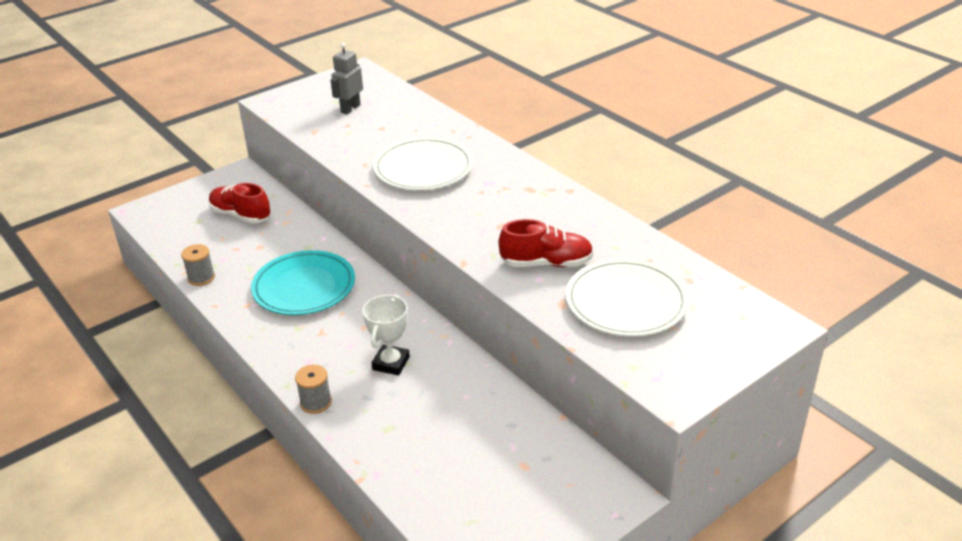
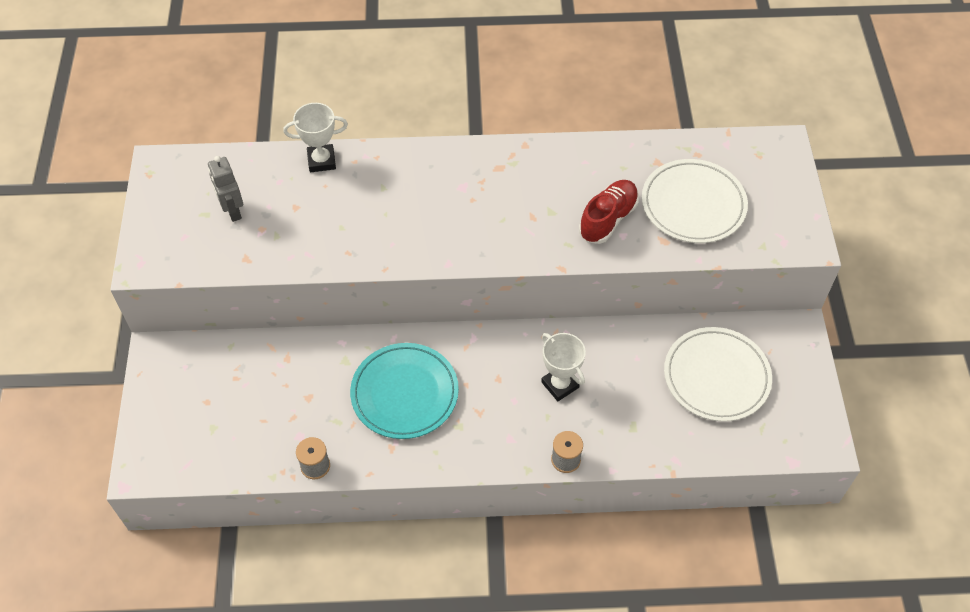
camera: 55 degrees left, 20 degrees up
(241, 215) = (239, 388): red shoe -> none
(423, 169) = (398, 216): white plate -> white plate (716, 377)
(436, 119) = (321, 161): none -> white trophy

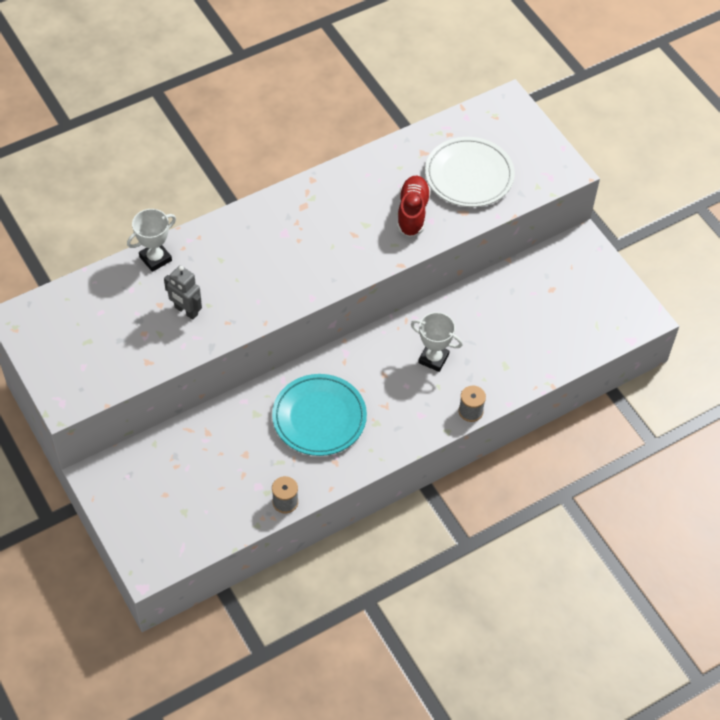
camera: 30 degrees left, 0 degrees up
(232, 211) = (109, 329): grey robot -> grey robot (186, 311)
(716, 377) = (544, 302): white plate -> none

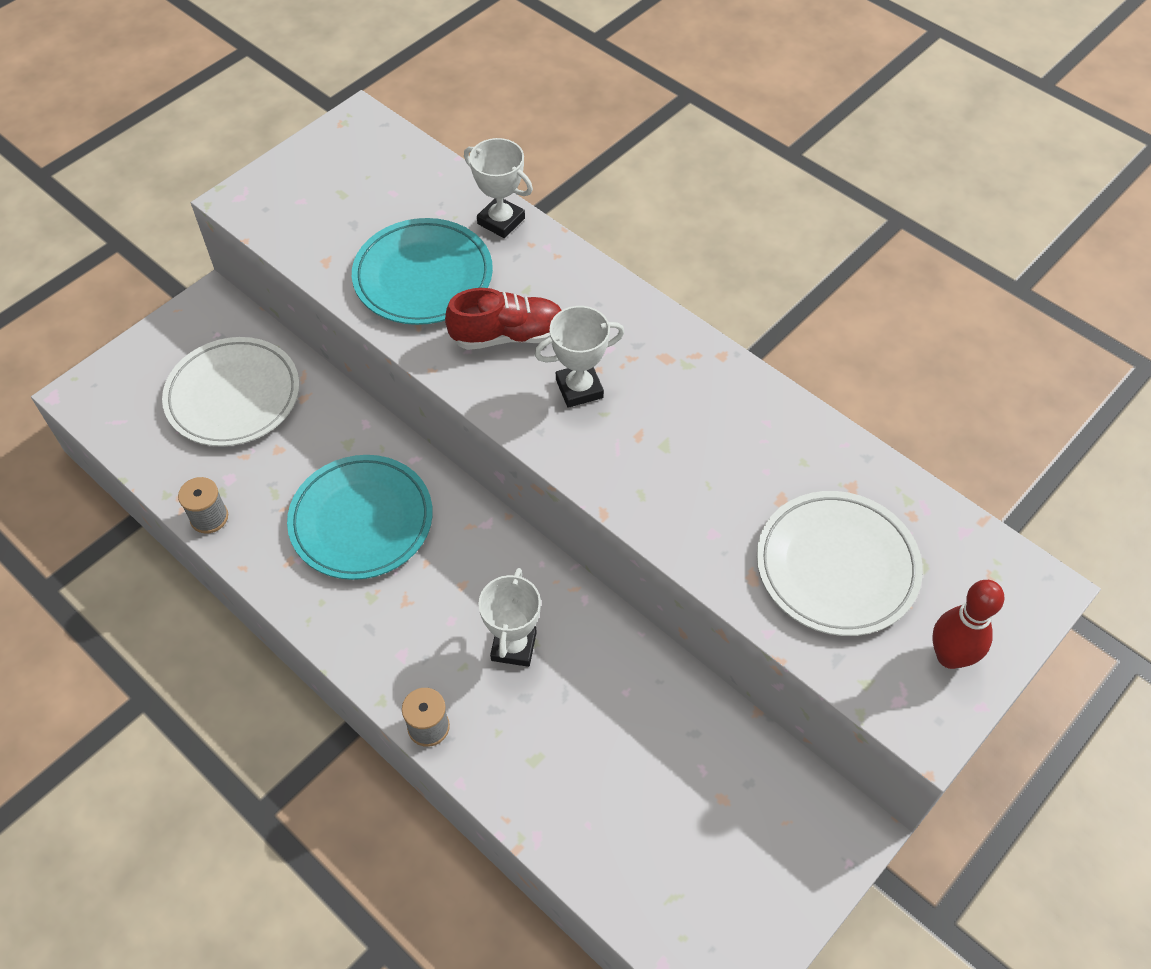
camera: 75 degrees right, 0 degrees up
(186, 311) = (423, 277): grey robot -> turquoise plate
(189, 474) = (233, 396): none -> white plate
(309, 253) = (579, 388): none -> white trophy
(412, 213) = (717, 503): red shoe -> red shoe (507, 335)
(533, 149) = (950, 656): none -> red bowling pin

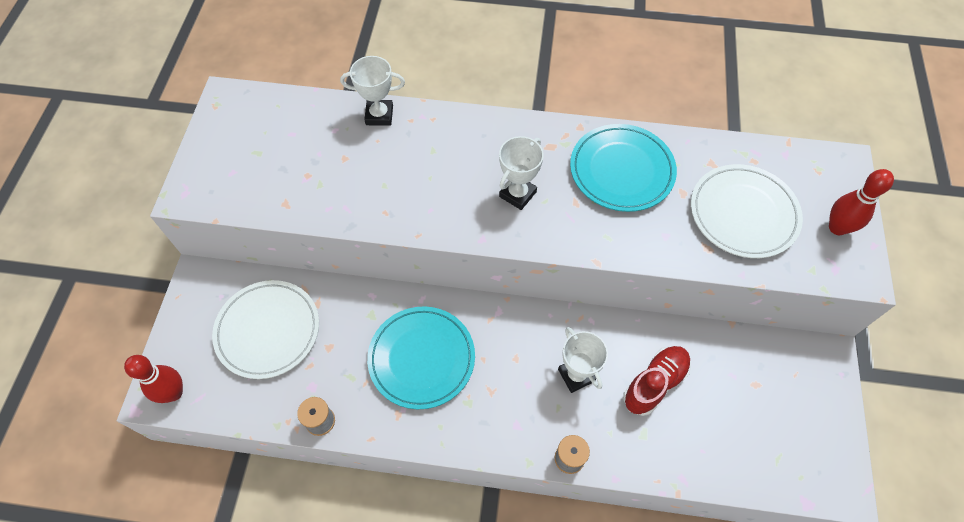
camera: 35 degrees left, 5 degrees up
(99, 402) = (174, 393): none -> red bowling pin
(423, 277) = (360, 178): turquoise plate -> turquoise plate (621, 170)
(507, 335) = (446, 186): red shoe -> red shoe (654, 383)

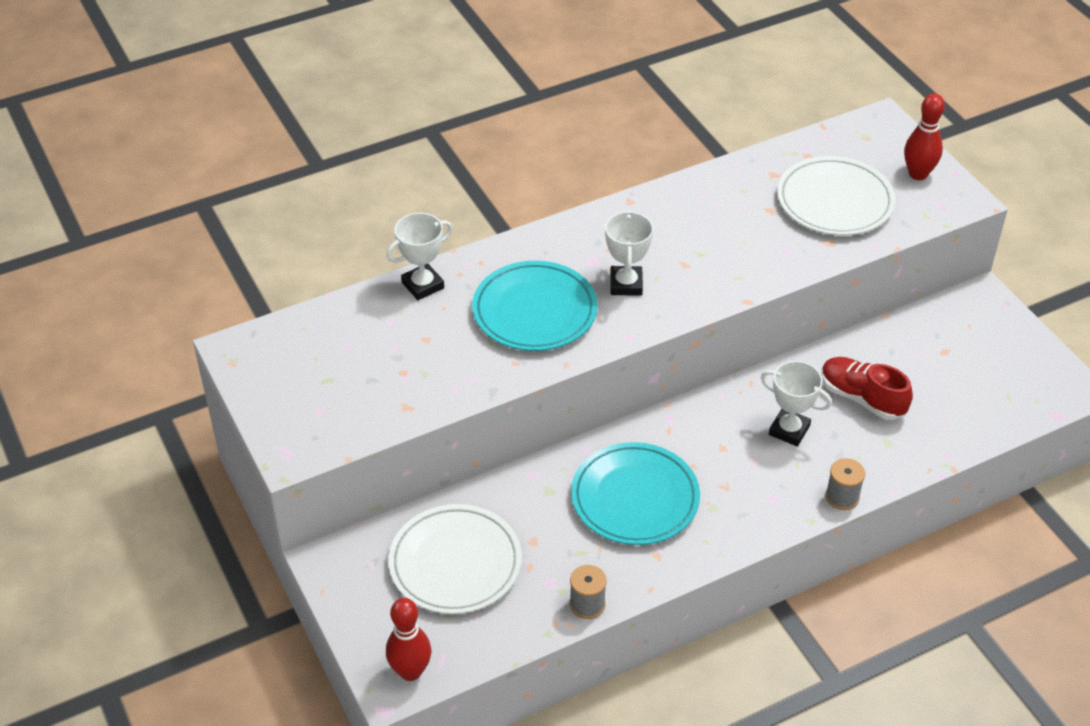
camera: 35 degrees left, 15 degrees down
(621, 170) = (701, 218): turquoise plate -> turquoise plate (534, 311)
(654, 383) = (862, 398): red shoe -> red shoe turned 60 degrees counterclockwise

